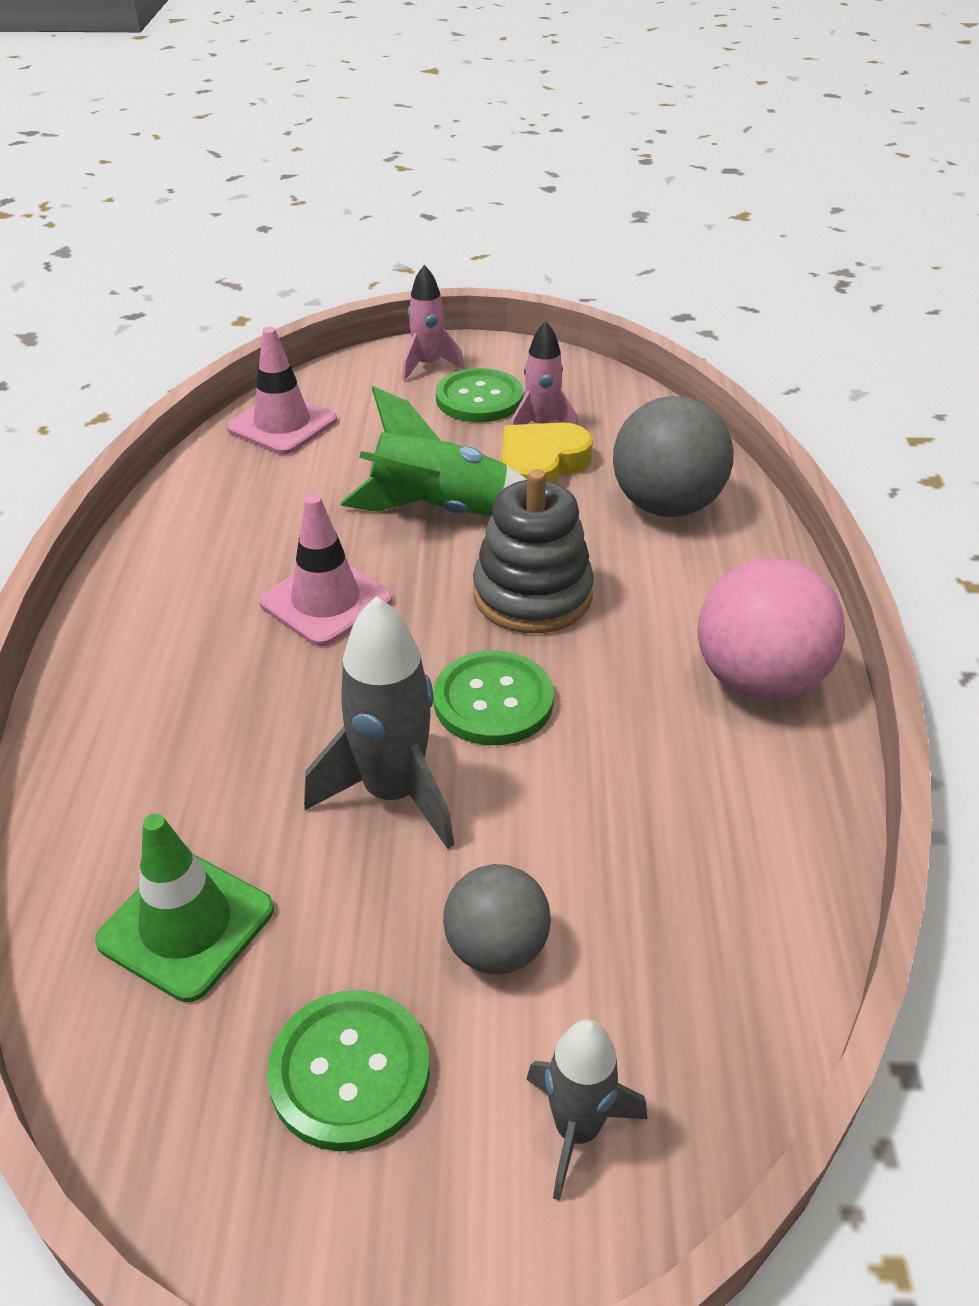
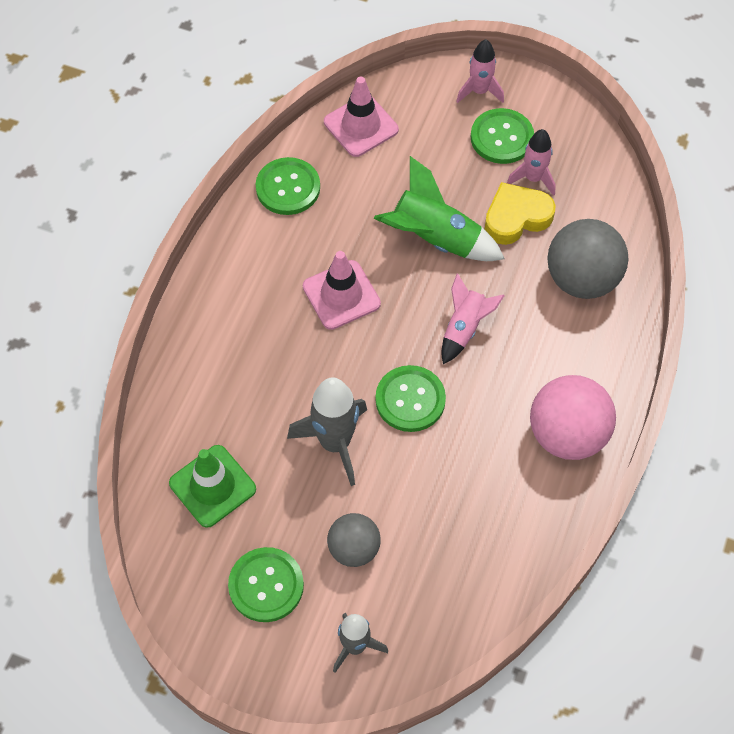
camera: 20 degrees right, 20 degrees up
(198, 504) = (288, 188): none -> green button
(532, 595) = (464, 328): grey stacking toy -> pink rocket

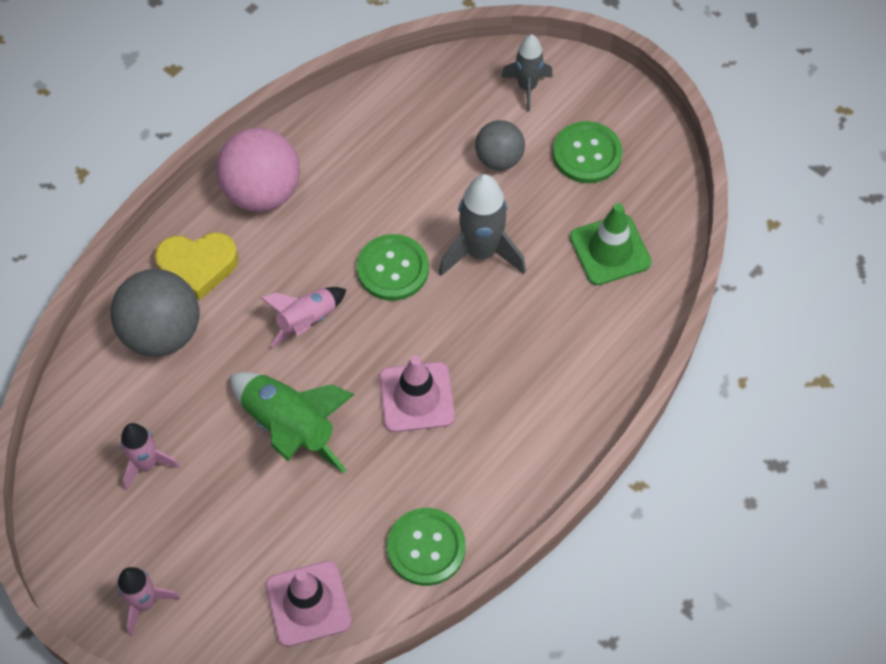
camera: 160 degrees left, 0 degrees up
(502, 138) = (153, 529): green button -> none
(516, 217) = (191, 423): yellow heart -> yellow heart (198, 266)

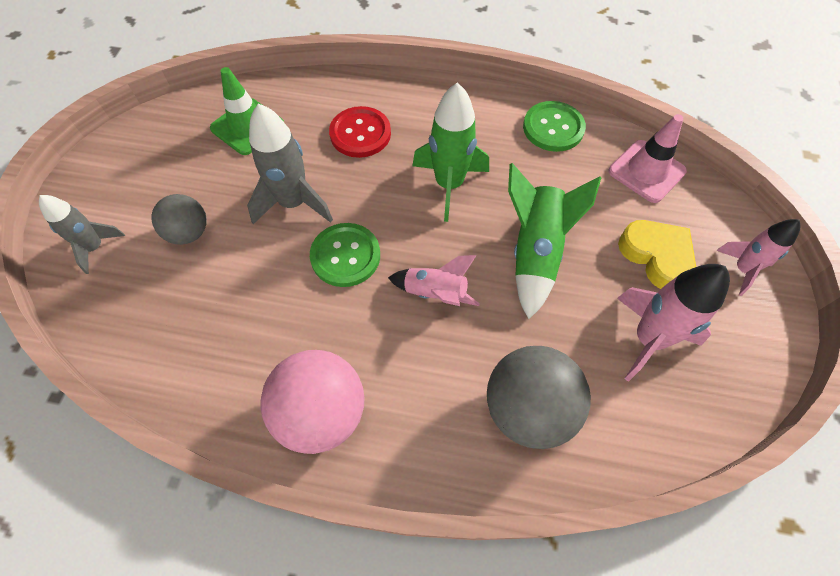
camera: 120 degrees left, 0 degrees up
(147, 464) = (648, 339): pink rocket -> pink rocket, size x1.58
(198, 266) = (440, 421): yellow heart -> yellow heart (656, 256)
(416, 397) = (449, 184): pink traffic cone -> green rocket
(537, 349) = (360, 133): none -> red button
(587, 154) = (157, 176): green button -> none

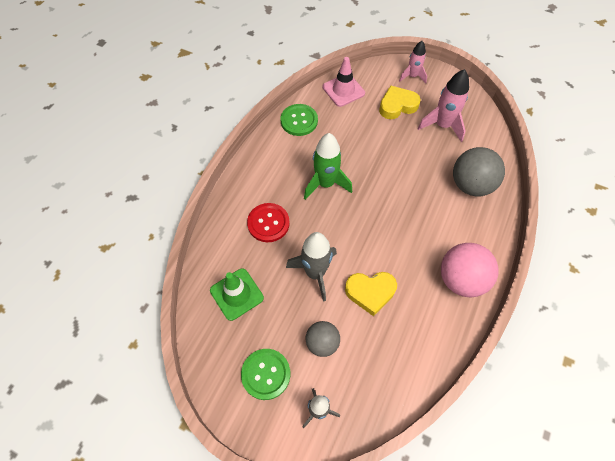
camera: 75 degrees left, 0 degrees up
(274, 278) = (370, 292): none -> yellow heart
(345, 256) = (363, 250): green button -> green button (266, 374)
(435, 293) = (398, 209): pink rocket -> none
(535, 252) = (383, 155): green rocket -> none

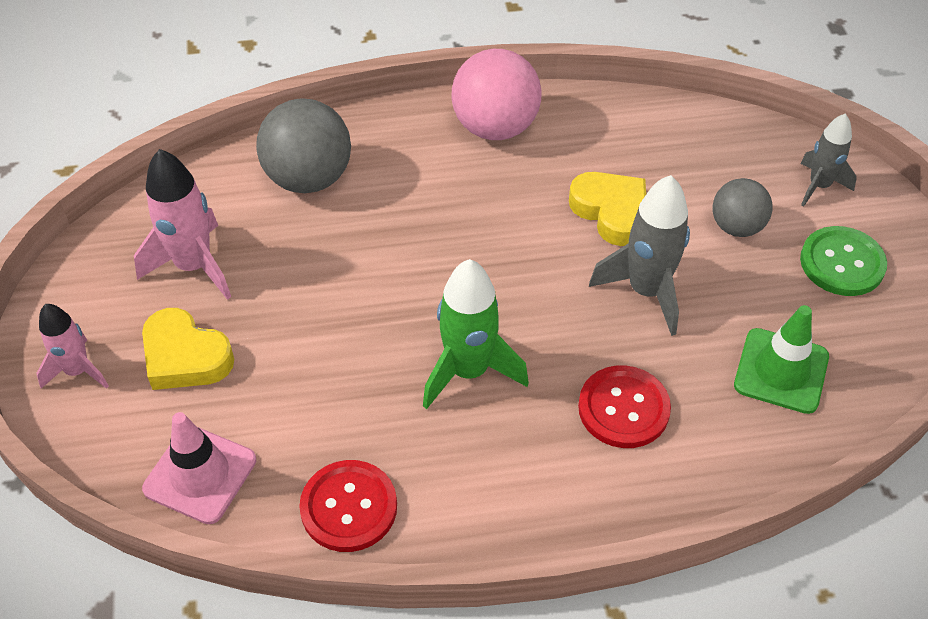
camera: 125 degrees left, 10 degrees down
(299, 121) = (349, 507): green button -> red button

